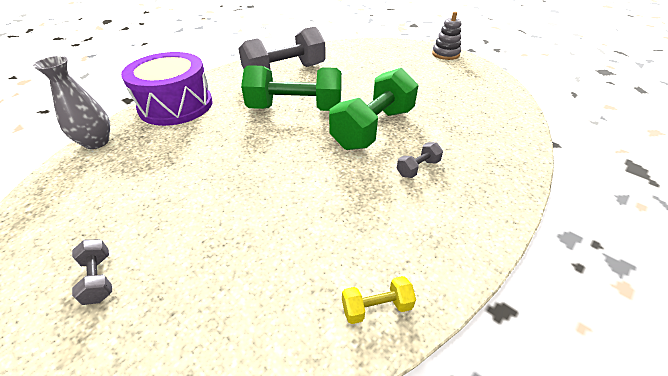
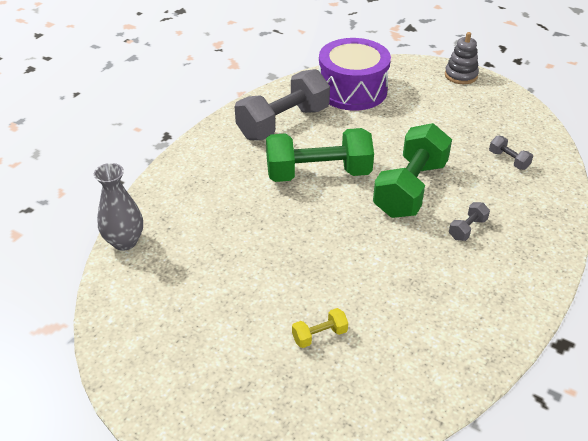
camera: 10 degrees left, 0 degrees up
(99, 278) = (227, 369): grey dumbbell -> grey dumbbell (508, 160)
(176, 105) = (182, 185): purple drum -> purple drum (352, 90)
(376, 307) = (467, 356): yellow dumbbell -> yellow dumbbell (319, 335)

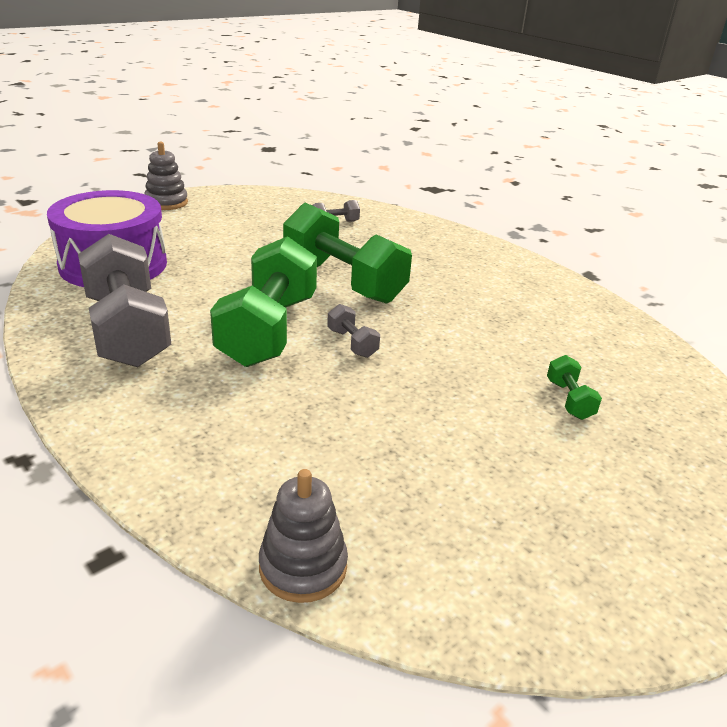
camera: 75 degrees left, 10 degrees down
(125, 241) = (303, 567): grey vase -> grey stacking toy
(319, 335) = (569, 400): yellow dumbbell -> green dumbbell
(467, 229) = (427, 270): grey dumbbell -> grey dumbbell (352, 343)

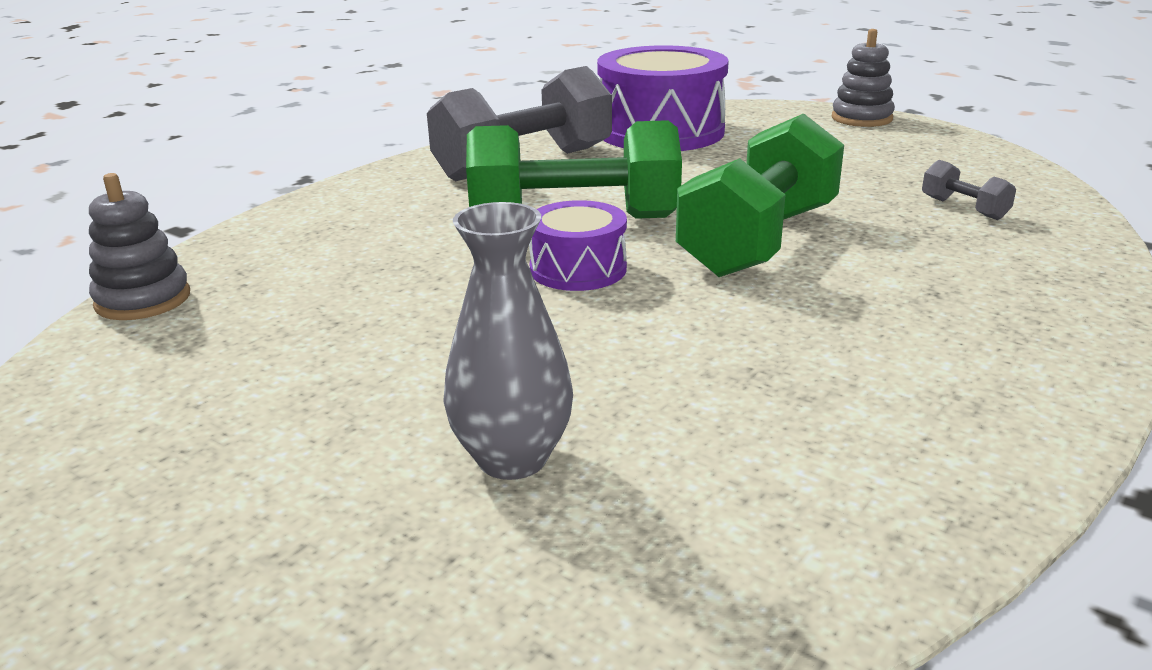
camera: 80 degrees right, 5 degrees down
(352, 343) = (578, 269): grey dumbbell -> purple drum
(569, 400) = (512, 458): green dumbbell -> grey vase

